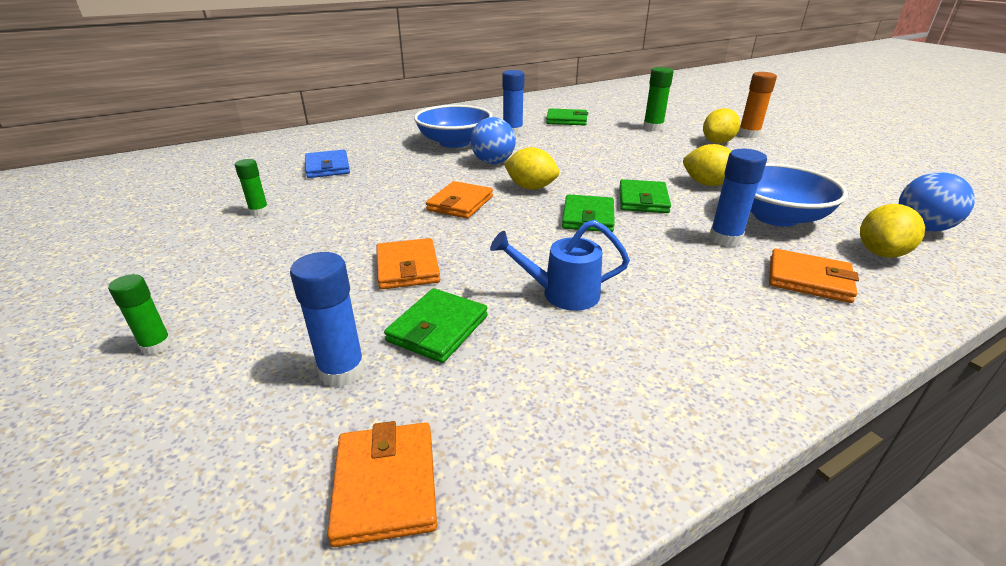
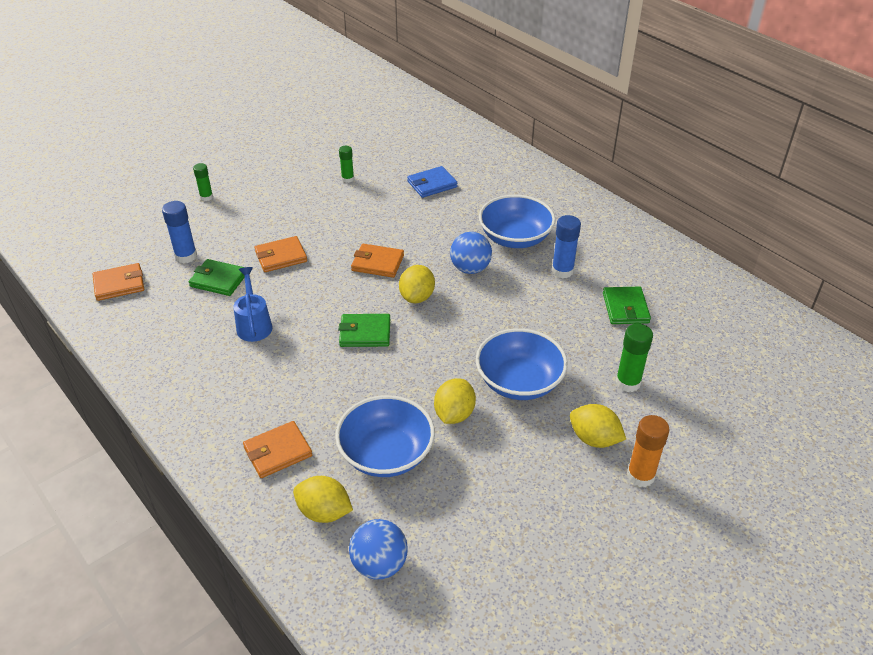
camera: 80 degrees right, 10 degrees up
(643, 200) = (405, 366): green wallet -> none
(658, 158) = (519, 381): none -> blue bowl
(725, 239) = (338, 412): blue glue stick -> none
(809, 279) = (278, 452): orange wallet -> orange wallet turned 45 degrees clockwise

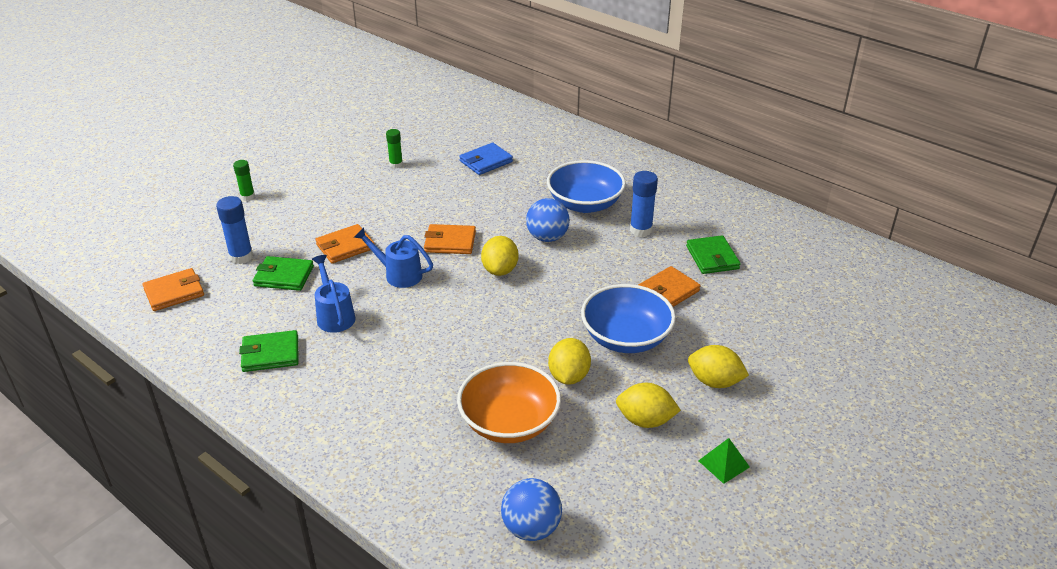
camera: 10 degrees left, 5 degrees down
(278, 452) = (394, 435): orange wallet -> orange wallet (667, 291)
(322, 290) = (398, 274): none -> blue watering can
(324, 512) = (460, 486): yellow lemon -> yellow lemon (645, 420)
(365, 333) = (455, 310): green wallet -> green wallet (270, 354)
(386, 453) = (509, 422): blue bowl -> orange bowl
(581, 526) = (724, 463): none -> green pyramid
(628, 382) = (733, 326): green glue stick -> none
(640, 476) = (768, 409): orange glue stick -> none

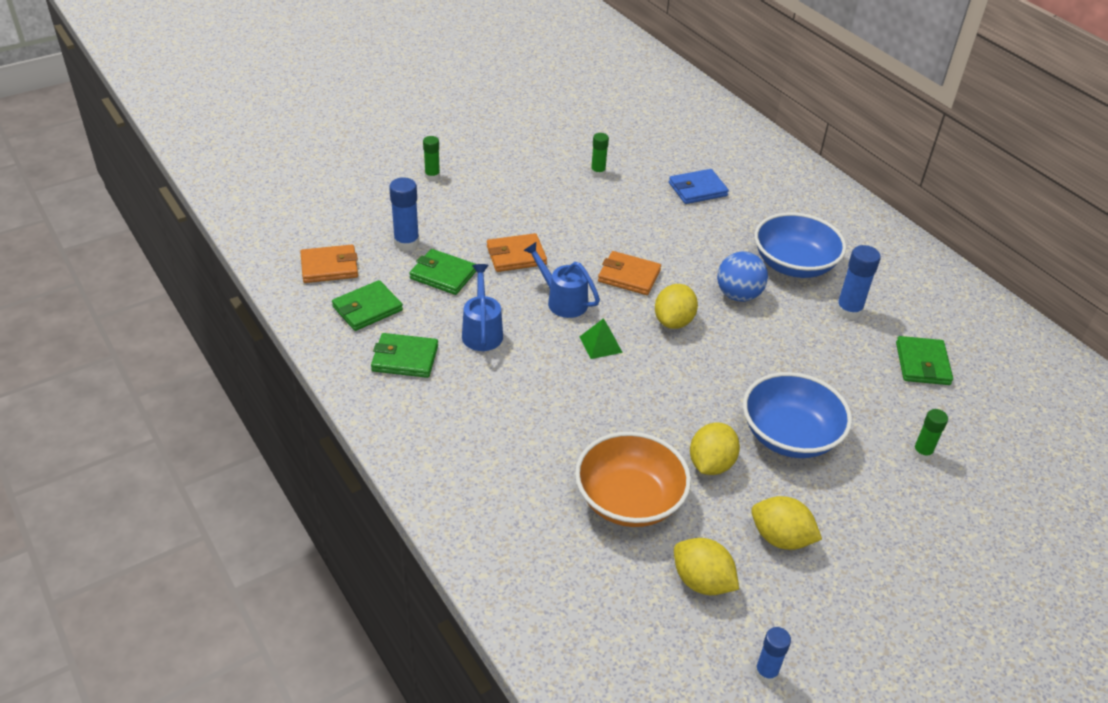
camera: 15 degrees right, 5 degrees up
(222, 320) = (367, 308): none -> green wallet
(531, 528) = (616, 625): blue ball -> none
(667, 291) = (856, 392): orange wallet -> none
(669, 530) = (766, 672): none -> blue glue stick
(714, 382) = (875, 514): yellow lemon -> yellow lemon (702, 581)
(724, 463) = (854, 613): green pyramid -> green pyramid (601, 344)
(735, 325) = (922, 452): none -> green glue stick

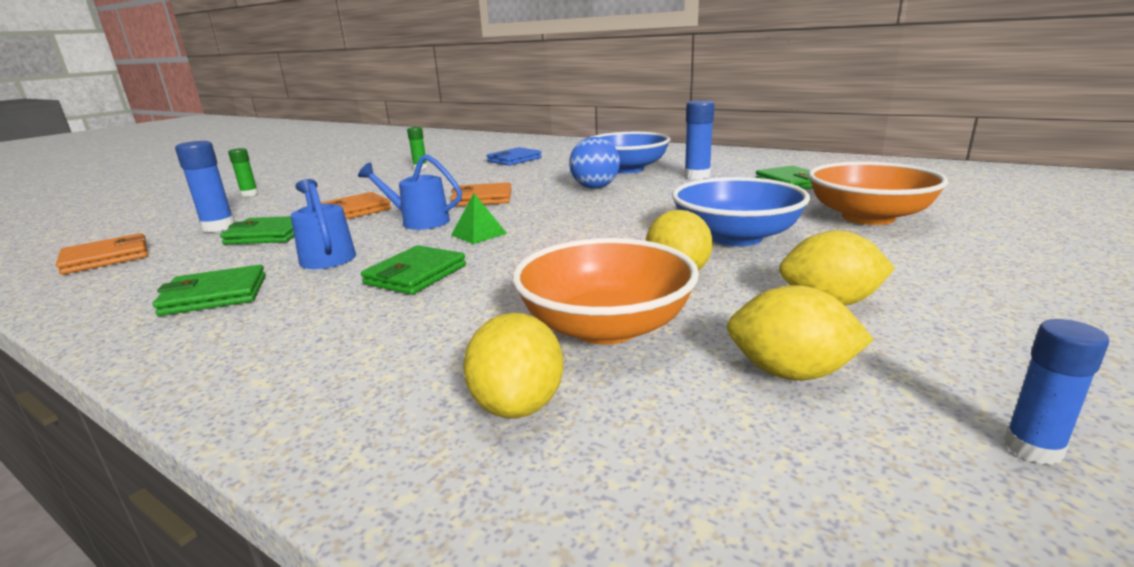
camera: 20 degrees left, 20 degrees down
(367, 308) = (158, 273): green wallet -> green wallet (416, 275)
(673, 321) = (546, 209): yellow lemon -> yellow lemon (518, 405)
(922, 452) = (868, 217): green glue stick -> orange bowl

